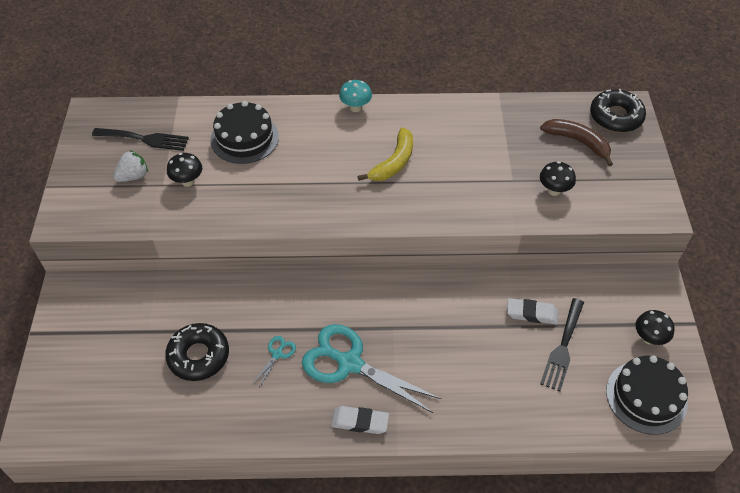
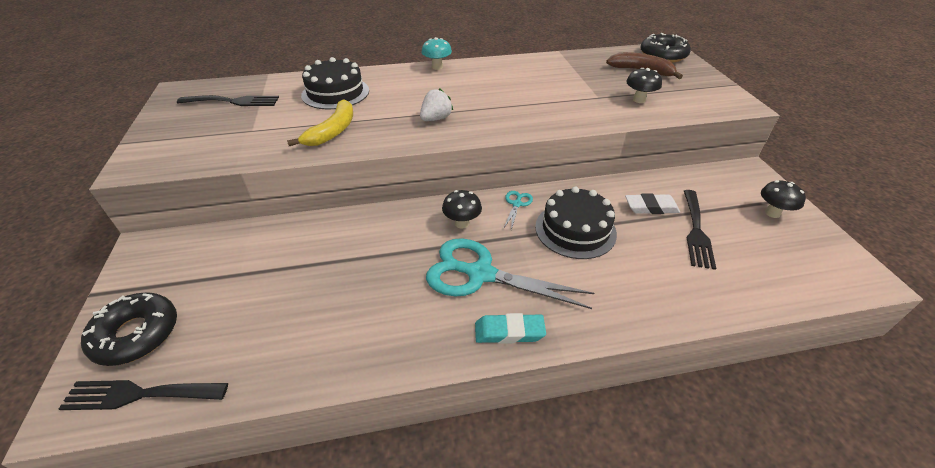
camera: 10 degrees left, 10 degrees down
(78, 427) = (138, 394): none -> black fork
(133, 176) = (220, 127): white strawberry -> white strawberry (436, 119)
(187, 181) = (279, 125): black mushroom -> black mushroom (462, 223)
(198, 356) = (302, 290): black donut -> black donut (136, 334)
(277, 354) = (396, 276): turquoise scissors -> turquoise scissors (517, 204)
(360, 422) = (509, 332): white eraser -> turquoise eraser
(394, 162) = (484, 96): yellow banana -> yellow banana (333, 131)
(646, 397) = (803, 262): black cake -> black cake (575, 230)

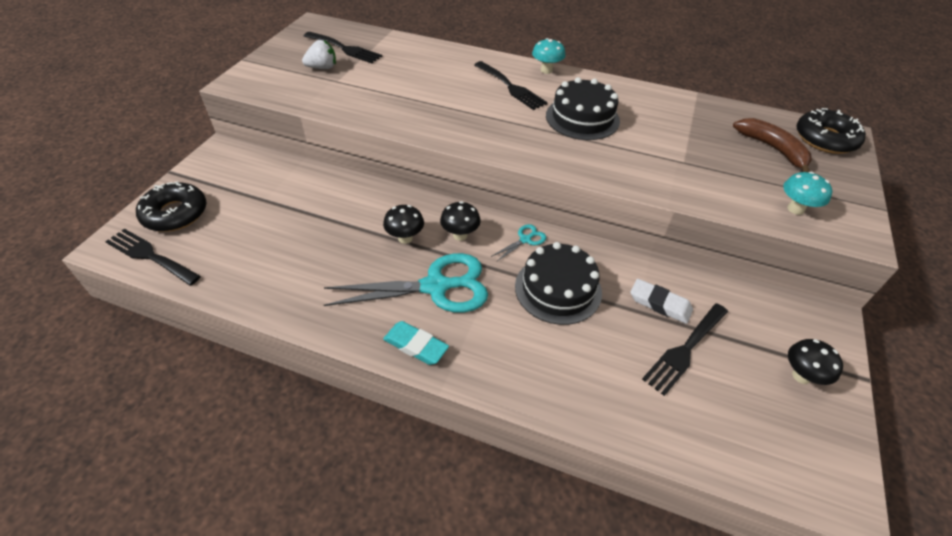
camera: 30 degrees right, 5 degrees up
(333, 131) = (397, 105): yellow banana -> none
(335, 93) = (430, 67): black cake -> black cake (582, 118)
(421, 87) = (511, 87): none -> black fork
(436, 119) = (493, 125): white strawberry -> white strawberry (322, 68)
(480, 274) = (436, 287): turquoise scissors -> turquoise scissors turned 120 degrees clockwise
(639, 100) = (729, 182): black mushroom -> black mushroom (405, 238)
(693, 102) = (795, 209): none -> turquoise mushroom

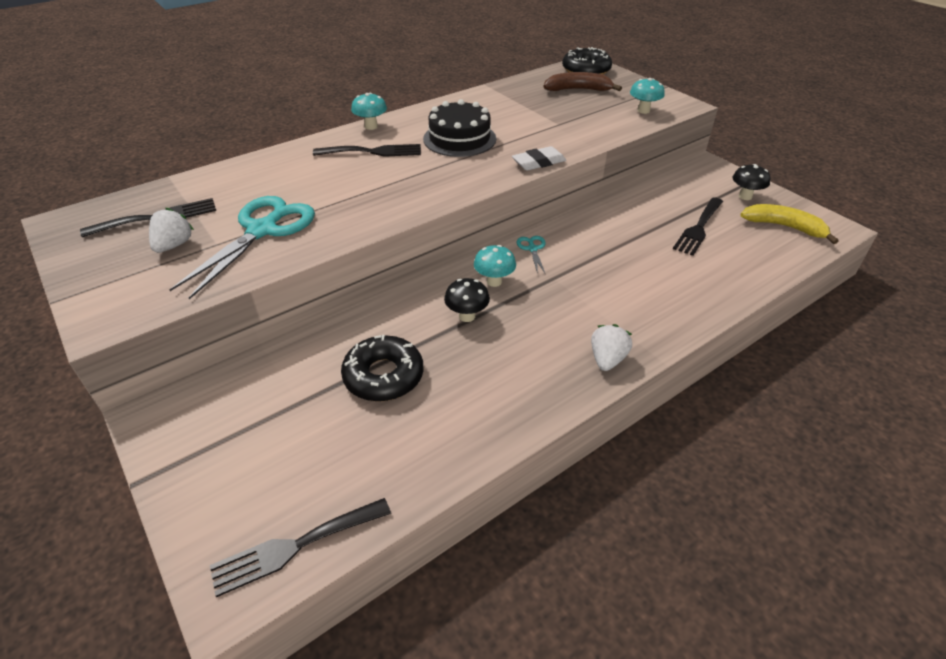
camera: 55 degrees left, 5 degrees down
(175, 214) = (235, 498): black donut -> black donut (383, 376)
(416, 345) = (607, 359): turquoise eraser -> white strawberry
(436, 287) = (546, 321): turquoise scissors -> turquoise scissors (262, 230)
(460, 235) = (494, 281): black mushroom -> turquoise mushroom
(558, 289) = (601, 256): black cake -> none
(660, 304) = (650, 218): white eraser -> white eraser (538, 162)
(684, 350) = (698, 228): black fork -> black fork turned 45 degrees clockwise
(778, 435) = (784, 227): none -> yellow banana

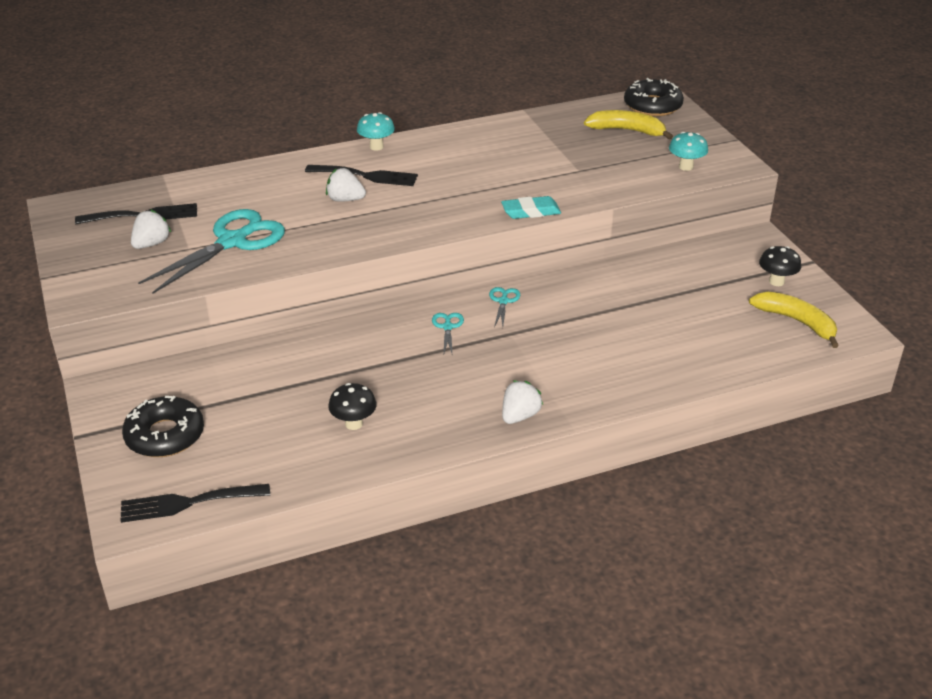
camera: 15 degrees right, 5 degrees down
(362, 175) = (345, 199): none -> white strawberry
(383, 376) = (306, 393): black donut -> black donut (165, 435)
(459, 139) = (462, 173): black cake -> none
(467, 316) = (405, 355): black mushroom -> black mushroom (354, 424)
(494, 281) = (447, 327): turquoise mushroom -> turquoise scissors
(538, 162) = (531, 211): white eraser -> turquoise eraser
(578, 89) = (627, 130): brown banana -> yellow banana
(698, 228) = (697, 308): black fork -> none

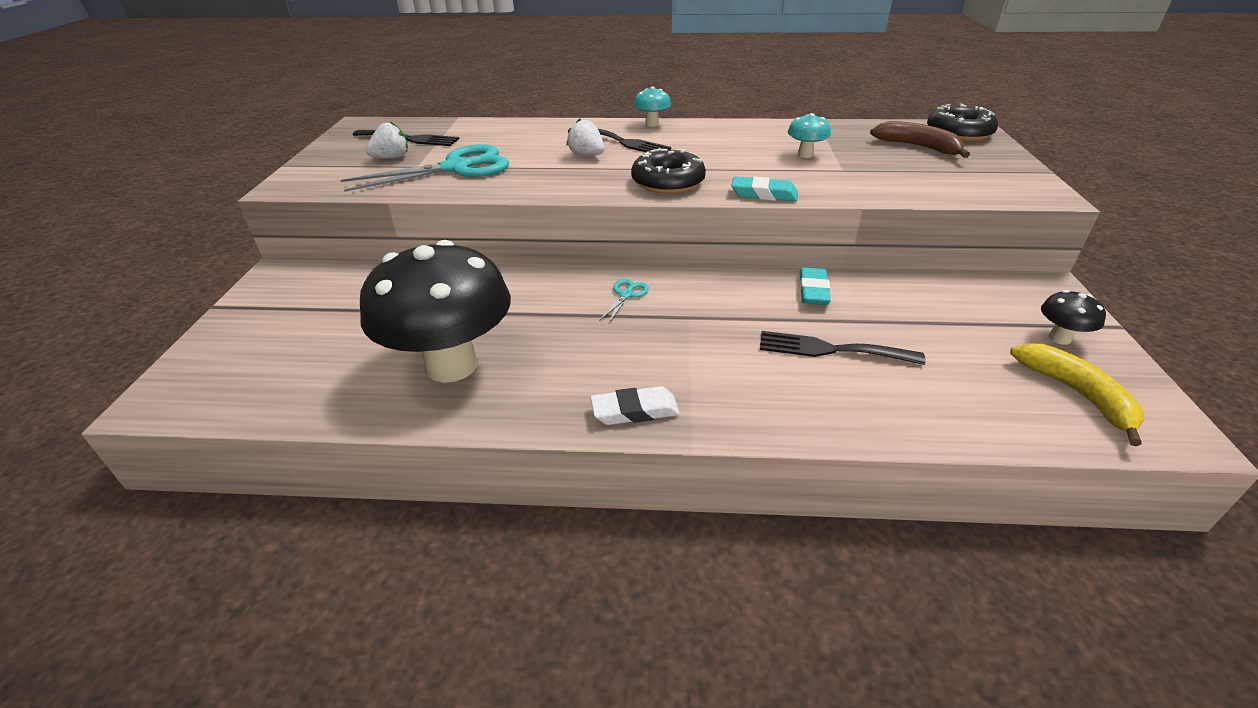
camera: 25 degrees right, 0 degrees up
(165, 435) = (278, 326): black donut -> black donut (668, 182)
(187, 503) = (221, 399): black fork -> black fork (830, 349)
(354, 424) = (451, 365): black mushroom -> black mushroom, size x2.44
(503, 301) = (703, 284): turquoise scissors -> none
(519, 416) = (635, 411): white strawberry -> white eraser
(592, 285) = (813, 291): none -> turquoise eraser
(627, 130) = (918, 147): yellow banana -> brown banana
(686, 167) = (974, 186): turquoise mushroom -> turquoise mushroom (805, 155)

